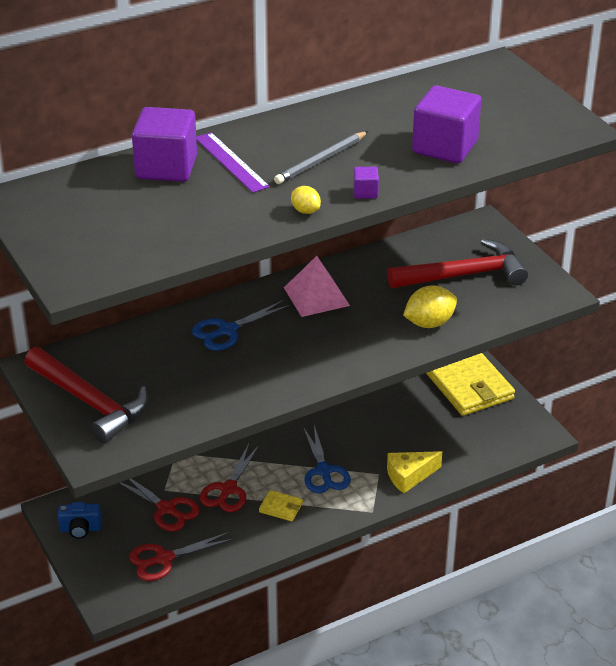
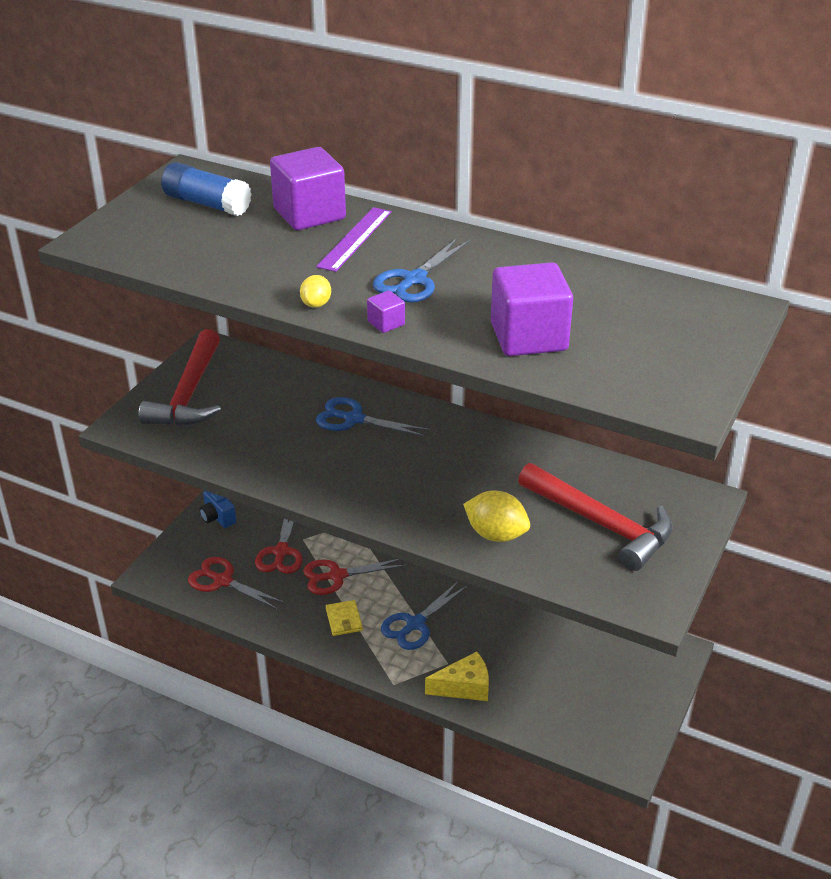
camera: 55 degrees right, 0 degrees up
(85, 206) = (207, 204): none -> blue glue stick
(316, 296) = (458, 446): pink pyramid -> none
(321, 160) = (414, 280): grey pencil -> blue scissors
(409, 476) = (464, 687): yellow cheese -> yellow cheese turned 135 degrees clockwise
(468, 385) = (638, 667): yellow wallet -> none

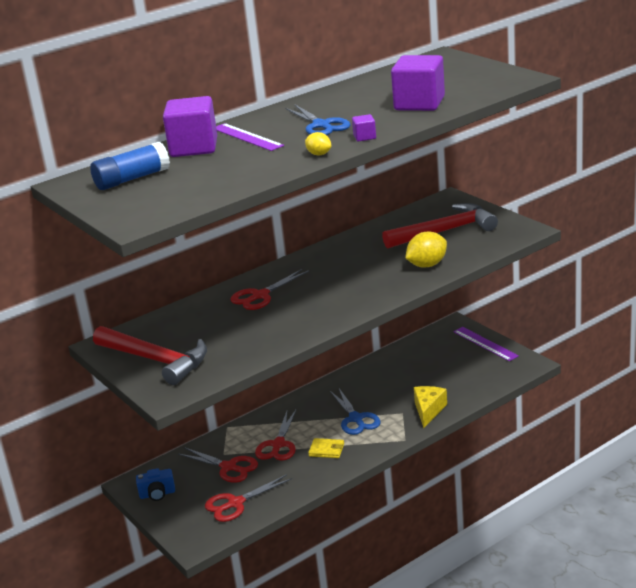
camera: 60 degrees left, 10 degrees down
(354, 419) = (260, 296): blue scissors -> red scissors
(649, 698) = (485, 344): none -> purple ruler

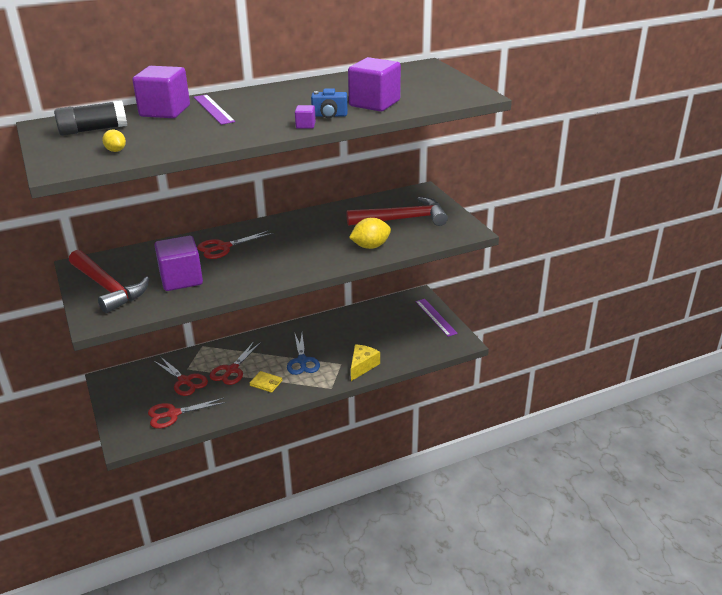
camera: 10 degrees right, 5 degrees up
(132, 179) = (93, 130): blue glue stick -> black glue stick
(157, 494) = (120, 392): blue camera -> blue camera (329, 115)
(235, 336) = (181, 279): none -> purple cube
(319, 154) = (256, 134): yellow lemon -> yellow lemon (116, 150)
(321, 125) = (280, 109): blue scissors -> none

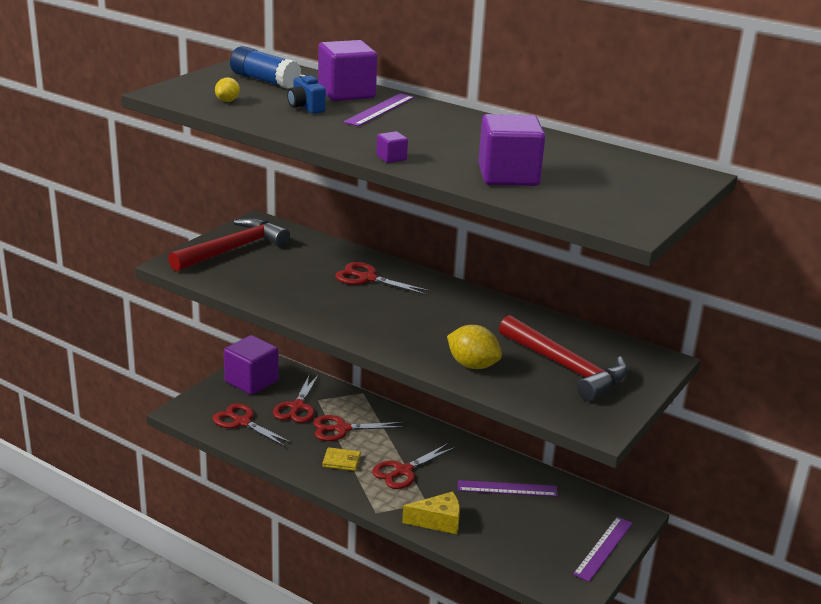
camera: 55 degrees right, 5 degrees down
(93, 130) = (265, 81): black glue stick -> blue glue stick
(108, 288) = (233, 249): red hammer -> red hammer turned 150 degrees counterclockwise
(181, 279) = (283, 278): purple cube -> purple cube (251, 381)
(266, 383) = (341, 461): yellow wallet -> yellow wallet turned 75 degrees counterclockwise
(302, 361) = (403, 471): blue scissors -> red scissors
(329, 115) = (436, 162): blue camera -> blue camera (305, 107)
(357, 328) = (507, 489): none -> purple ruler

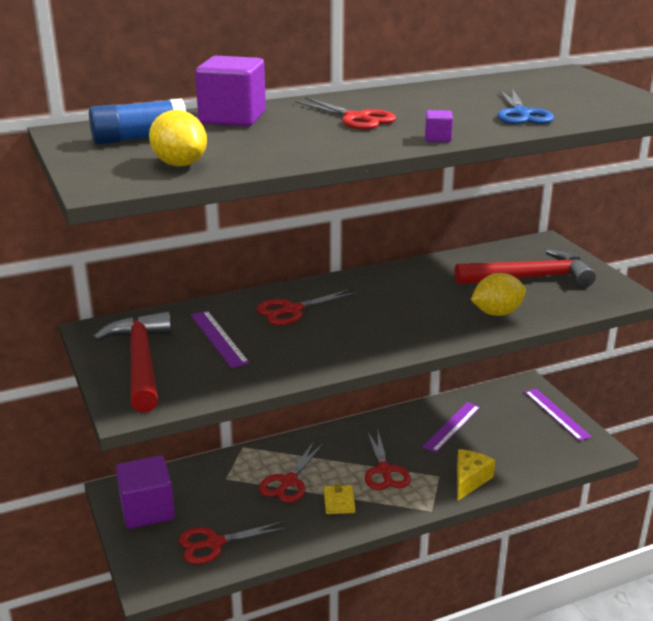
camera: 55 degrees left, 0 degrees up
(227, 101) = (180, 164): yellow lemon -> yellow lemon, size x1.76
(297, 407) = (225, 496): red scissors -> red scissors (356, 118)
(305, 107) = (252, 139): blue camera -> none
(341, 461) = (339, 501): yellow wallet -> yellow wallet turned 45 degrees counterclockwise
(380, 110) = (299, 117): purple ruler -> purple ruler (219, 338)
(508, 176) = (521, 114): purple cube -> blue scissors

